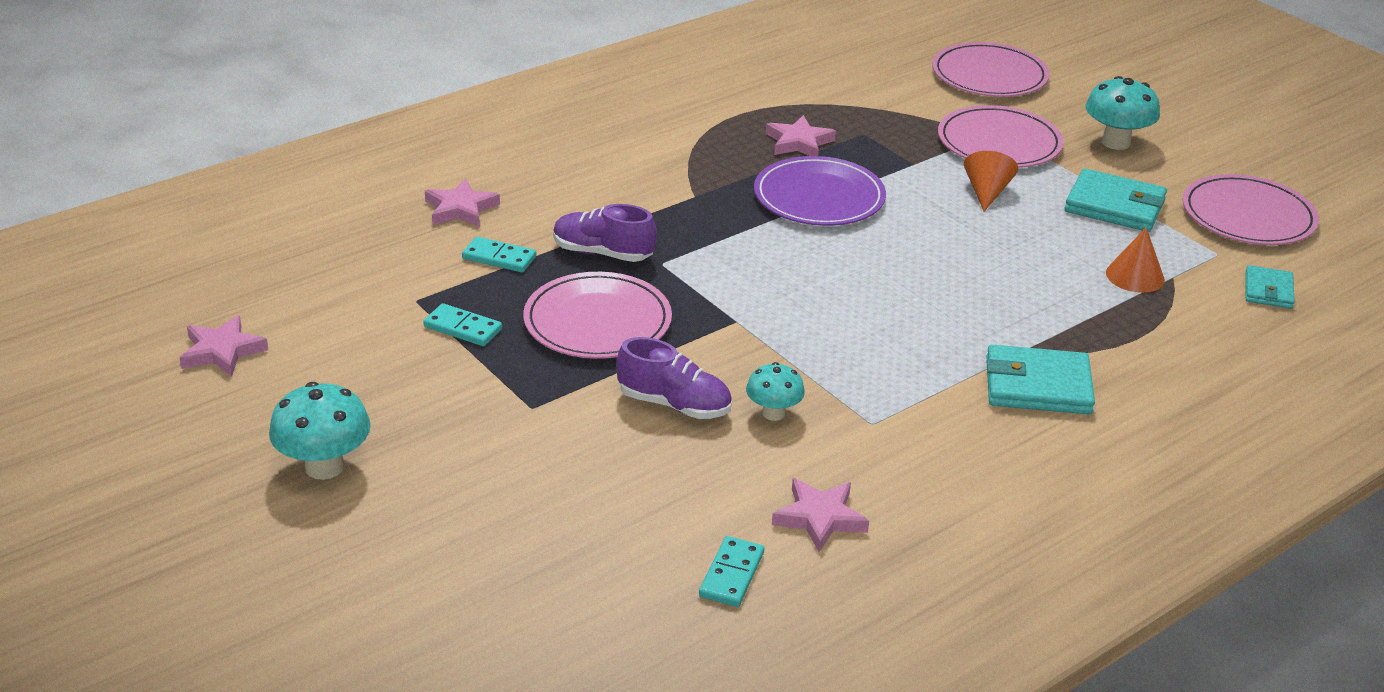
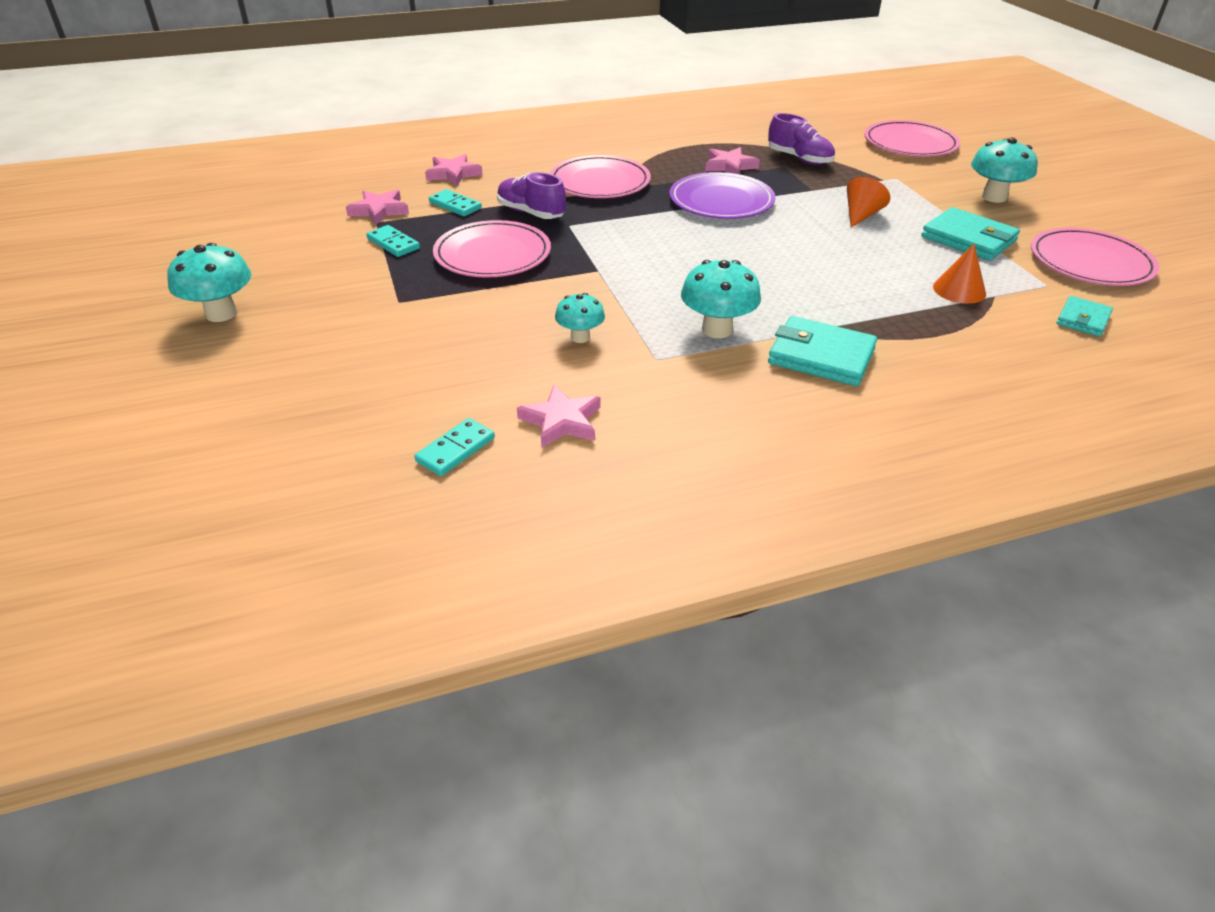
camera: 20 degrees right, 5 degrees up
(222, 351) = (222, 232): pink star -> pink star (379, 210)
(674, 405) = (506, 318): purple shoe -> purple shoe (799, 159)
(914, 374) = (717, 329): none -> turquoise mushroom
(999, 143) = (892, 185): pink plate -> pink plate (600, 182)

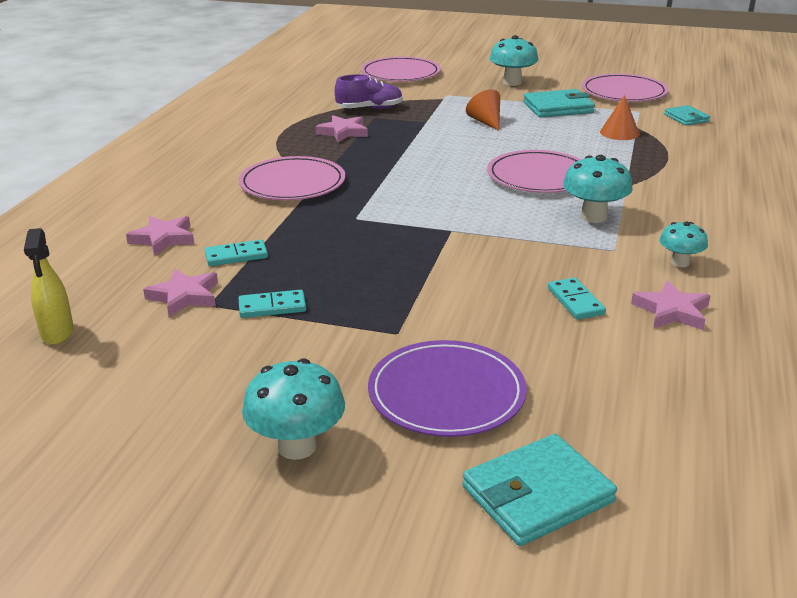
camera: 55 degrees left, 10 degrees down
(298, 192) = (57, 333): none -> yellow spray bottle
(455, 450) = (679, 368): turquoise domino -> turquoise domino (575, 301)
(492, 254) = (363, 265): pink plate -> pink plate (539, 176)
(531, 213) = (307, 227): purple shoe -> none
(580, 337) = (553, 268): turquoise mushroom -> turquoise mushroom (680, 262)
(721, 201) = (398, 153): purple plate -> purple plate (446, 393)
(821, 356) = (662, 197): turquoise wallet -> turquoise wallet (537, 494)

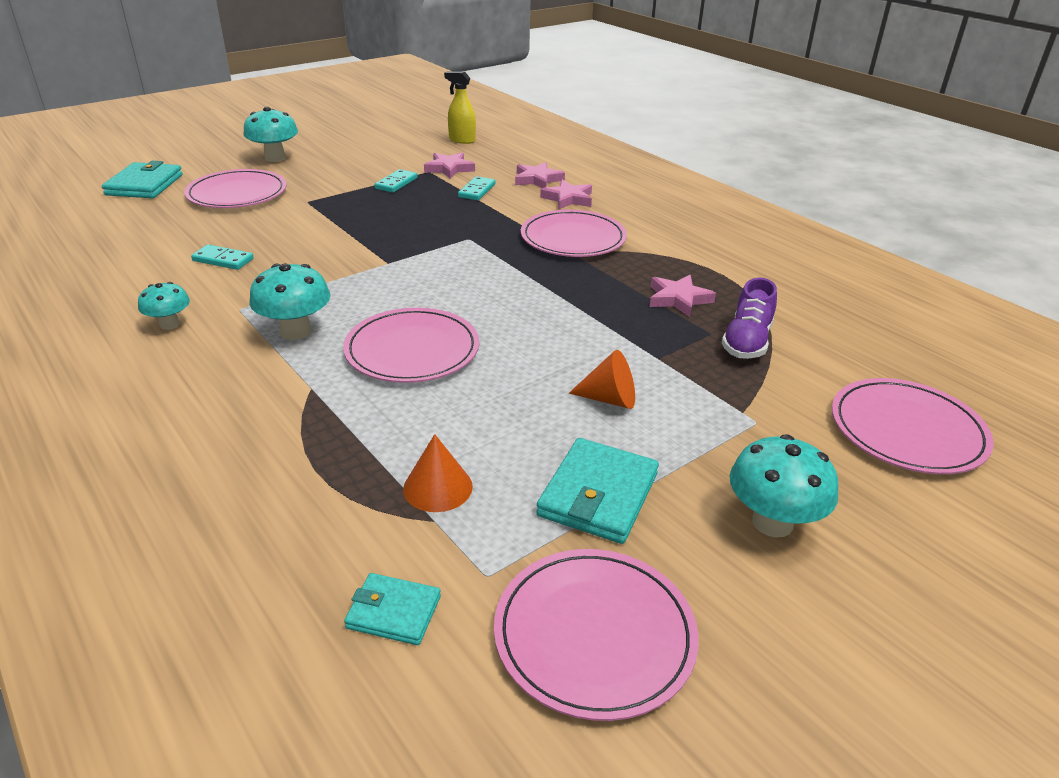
camera: 125 degrees right, 5 degrees up
(446, 393) = (237, 193): purple plate -> pink plate
(672, 311) = (144, 284): pink star -> pink star (568, 199)

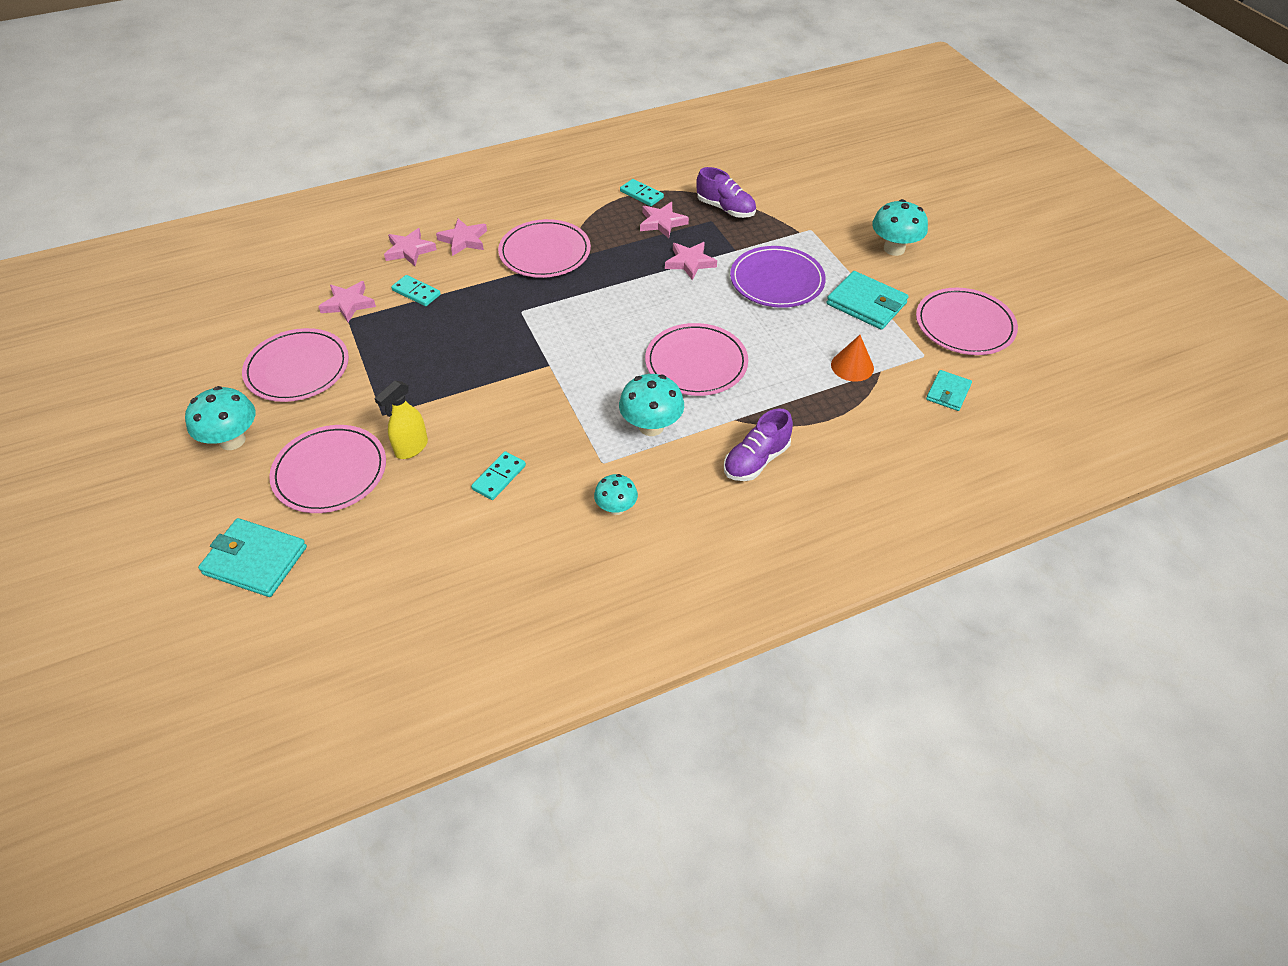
camera: 75 degrees left, 15 degrees up
(235, 411) = (756, 460): none -> purple shoe
(396, 183) = (367, 345): turquoise domino -> turquoise domino (641, 194)
(462, 140) = (269, 285): yellow spray bottle -> yellow spray bottle (411, 448)
(609, 326) = (690, 262): none -> pink star
(609, 399) = (777, 280): orange cone -> purple plate
(907, 430) = (827, 180): pink plate -> pink plate (297, 368)

